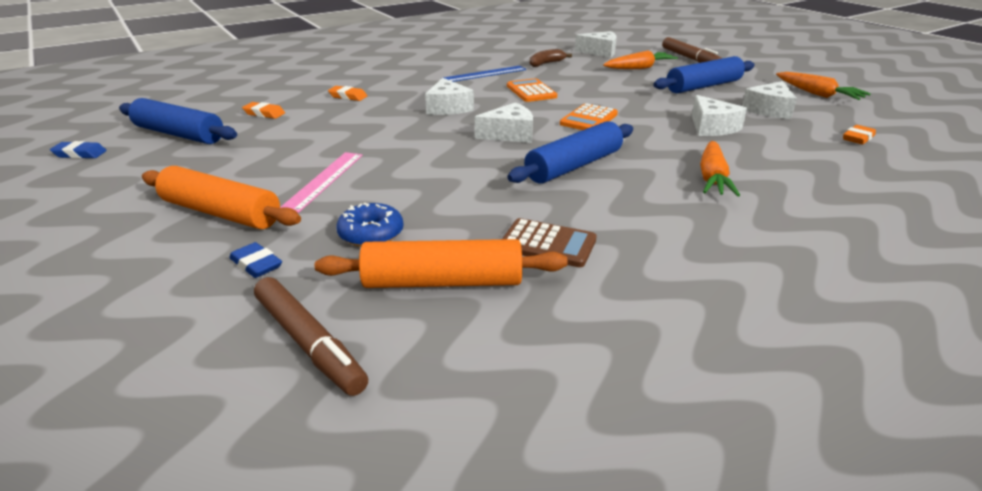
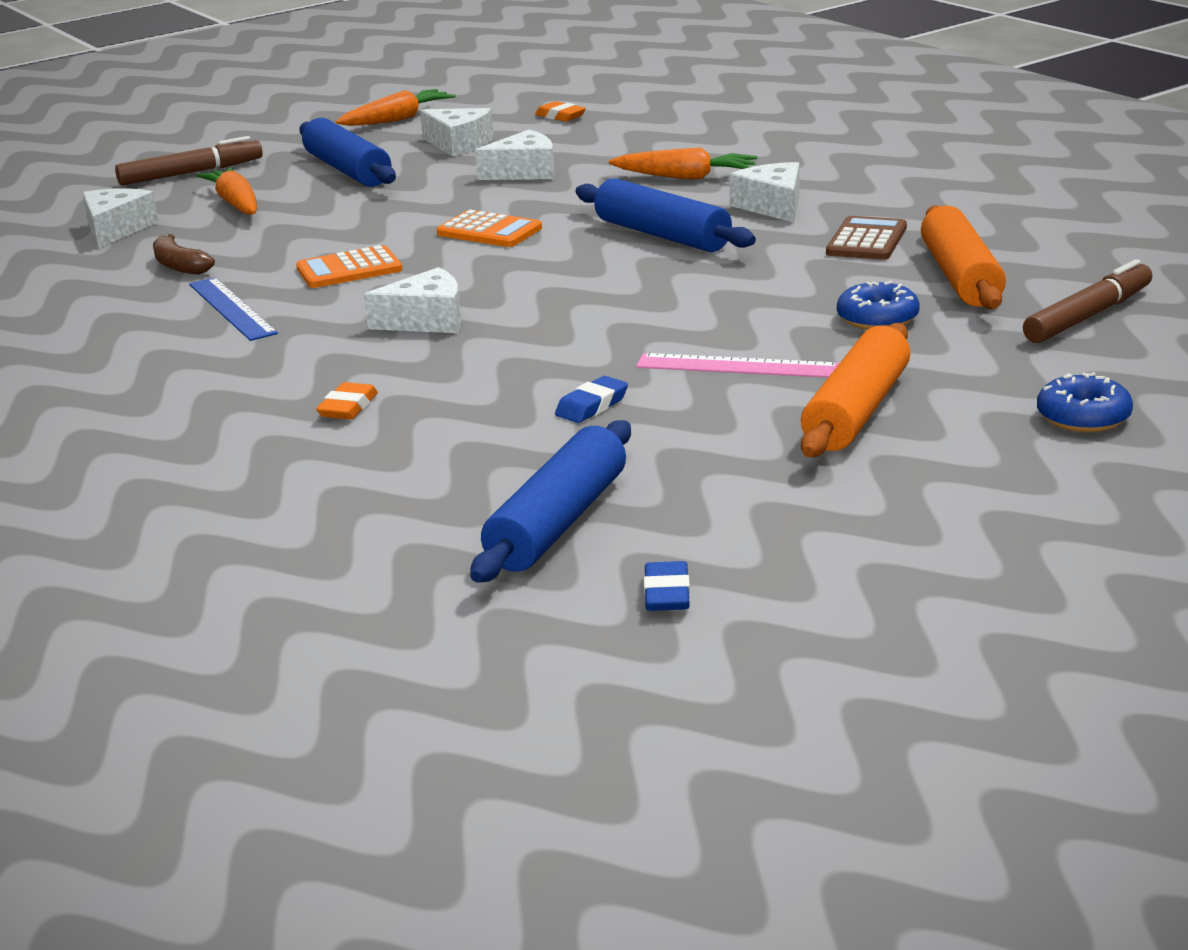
camera: 90 degrees left, 5 degrees down
(114, 303) = (1083, 417): none -> blue donut
(256, 265) = (971, 364): blue eraser -> blue eraser (592, 406)
(264, 113) = (443, 467): orange eraser -> none
(509, 134) = (552, 273): white cheese -> white cheese (772, 206)

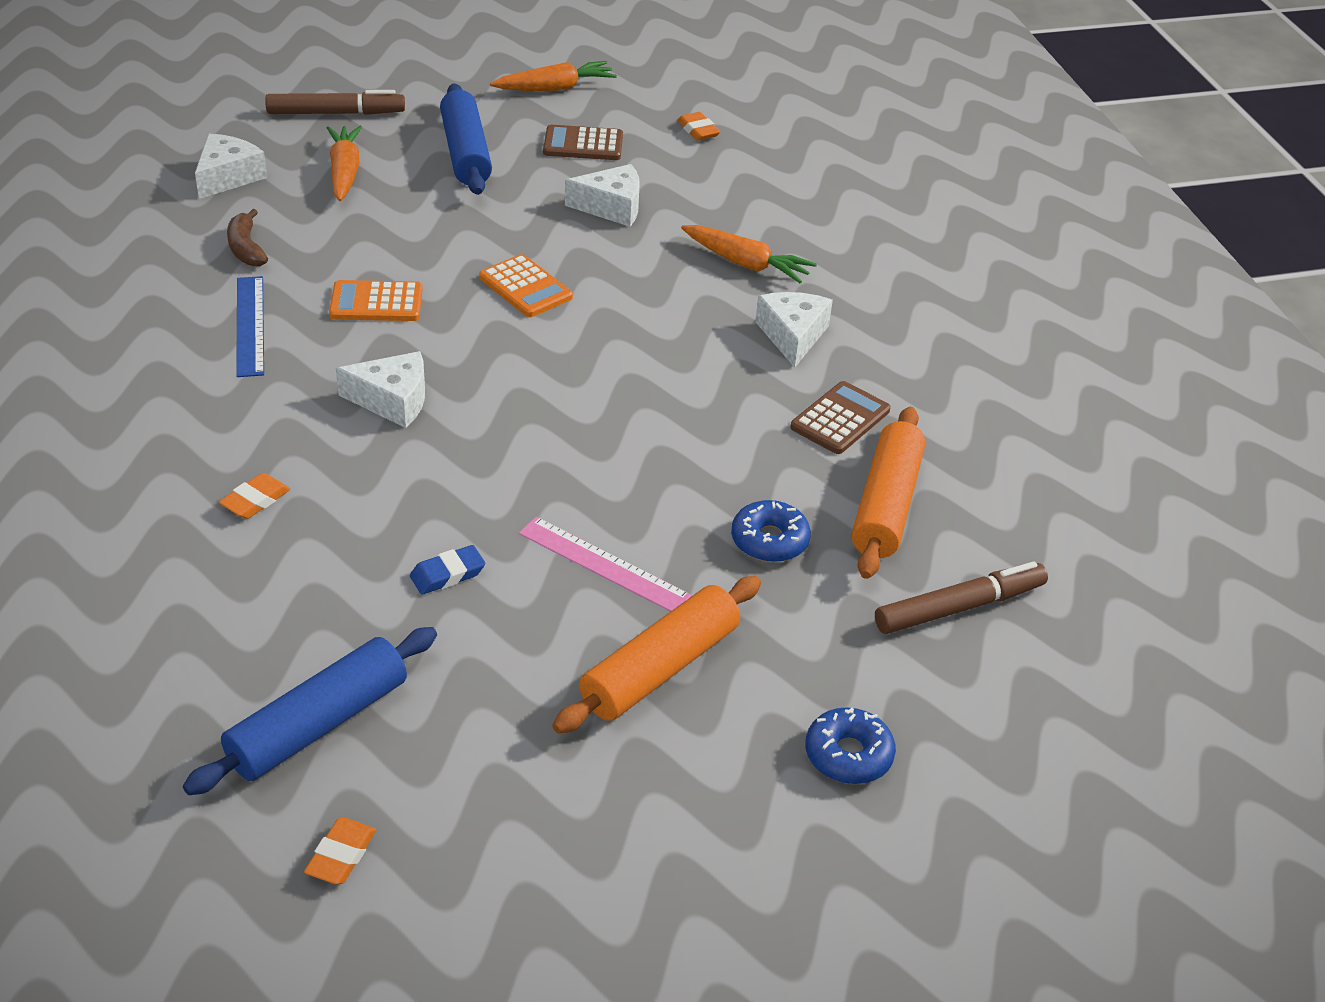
camera: 15 degrees right, 15 degrees up
(459, 144) = (583, 144): white cheese -> brown calculator
(662, 235) = (667, 346): blue rolling pin -> none
(667, 594) = (341, 855): blue eraser -> orange eraser

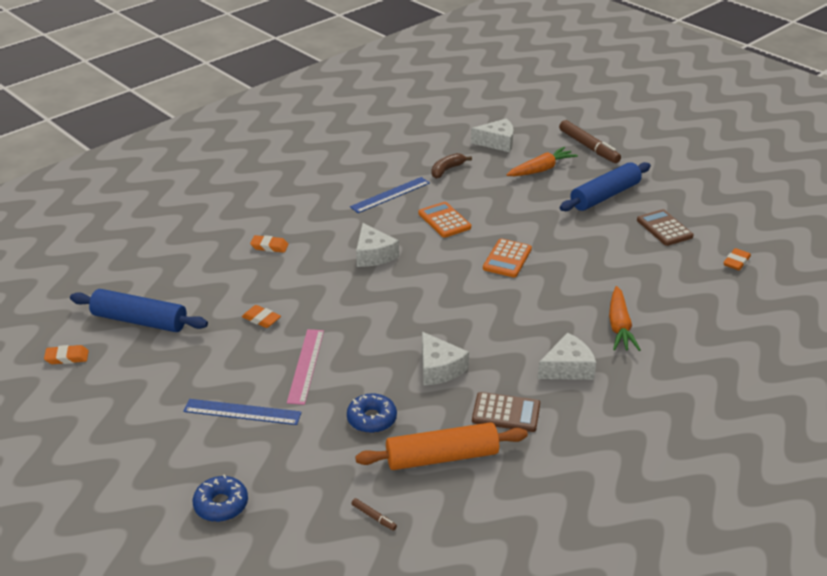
camera: 65 degrees right, 5 degrees down
(447, 574) = (261, 319): blue eraser -> orange eraser
(555, 88) = (708, 199): orange carrot -> none
(611, 207) = (615, 259): white cheese -> white cheese (439, 368)
(659, 668) = (242, 412): orange rolling pin -> blue ruler
(959, 607) = (374, 517): brown marker -> brown marker, size x0.43

